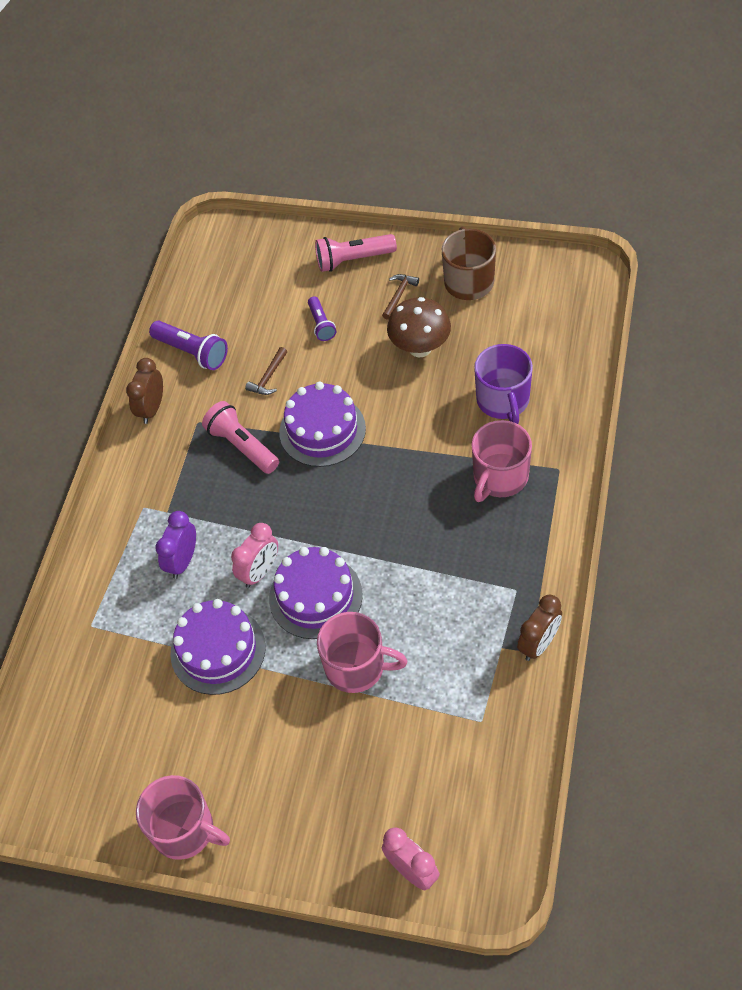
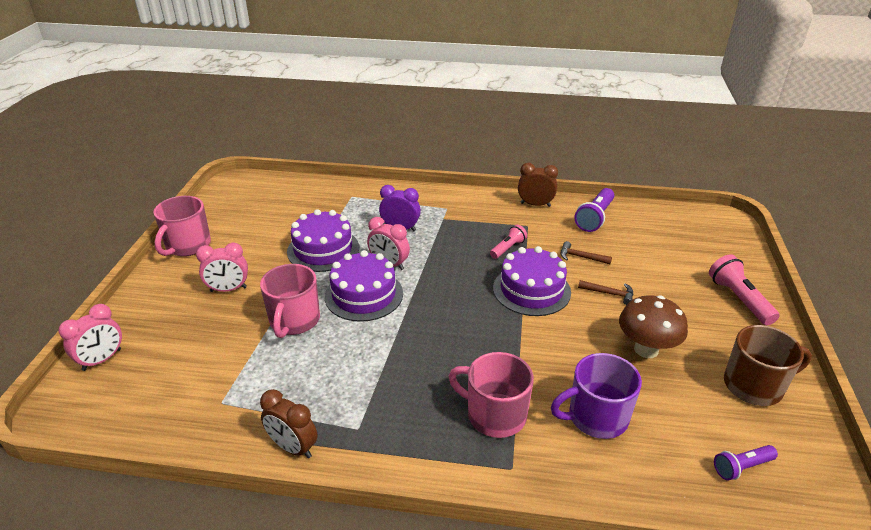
camera: 80 degrees right, 20 degrees down
(242, 446) = (508, 248): pink flashlight -> pink flashlight, size x0.63
(290, 753) = (228, 289): none -> pink clock
(321, 324) = (650, 283): purple flashlight -> purple flashlight (741, 467)
(399, 295) = (708, 332): brown hammer -> brown hammer (609, 294)

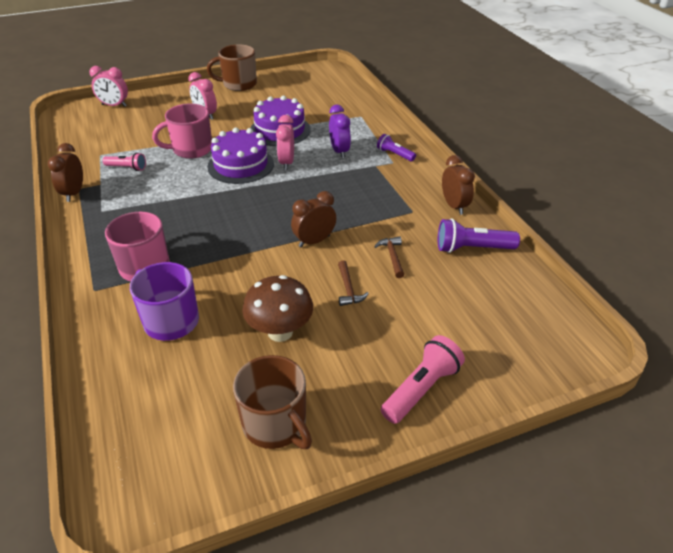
camera: 60 degrees right, 5 degrees up
(187, 246) = (238, 84): pink mug -> brown mug
(508, 248) = (365, 211): pink flashlight -> pink flashlight (127, 168)
(531, 290) = (314, 241): purple cake -> brown clock
(741, 467) = (152, 430): purple flashlight -> purple flashlight (394, 154)

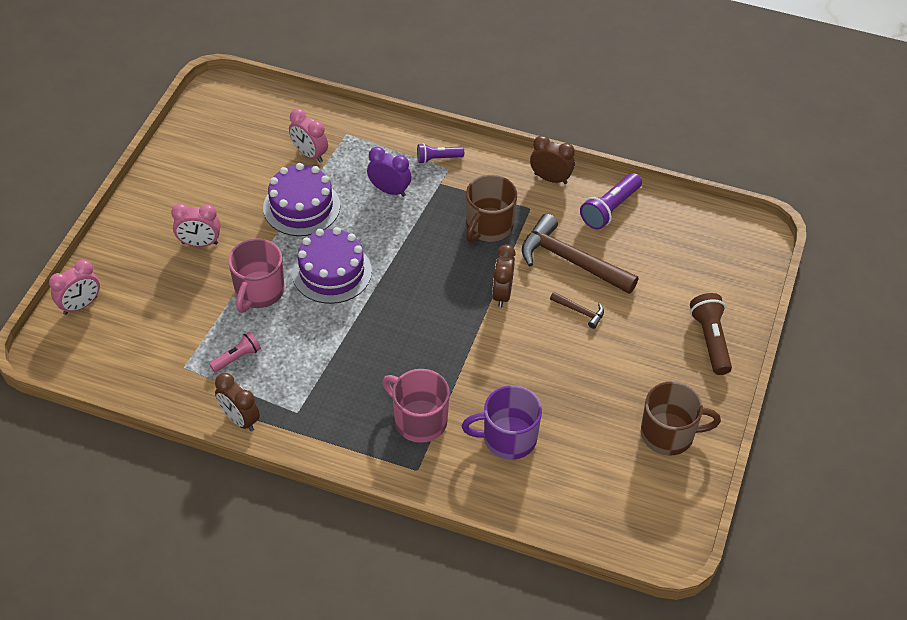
camera: 50 degrees left, 10 degrees up
(238, 84) = (162, 179): brown mug -> brown mug (488, 226)
(280, 332) = (586, 380): brown mushroom -> none
(286, 163) = (365, 238): pink clock -> pink clock (309, 154)
(392, 256) = (570, 261): brown hammer -> brown hammer, size x2.21
(421, 389) = (710, 340): pink flashlight -> brown flashlight

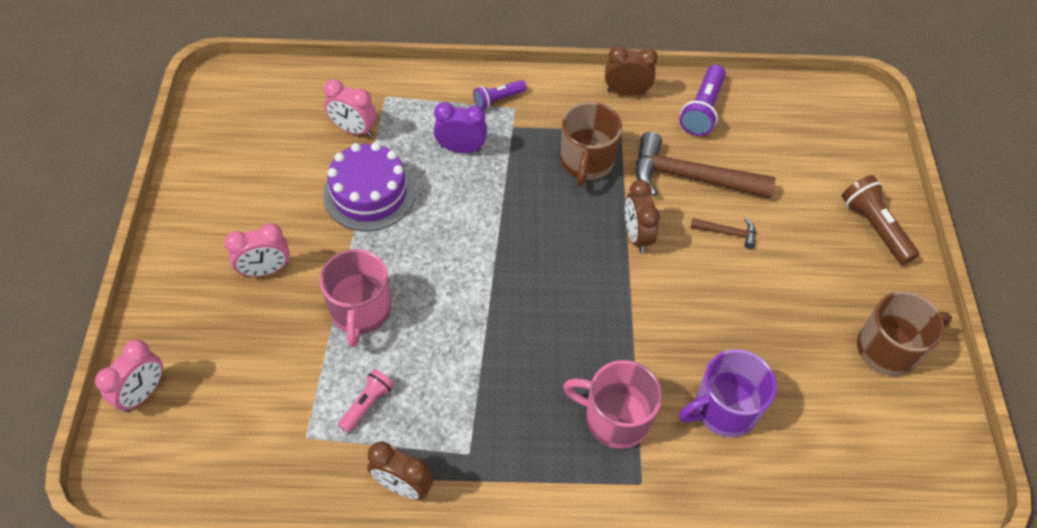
camera: 20 degrees left, 5 degrees up
(332, 272) = (436, 262): purple cake -> none

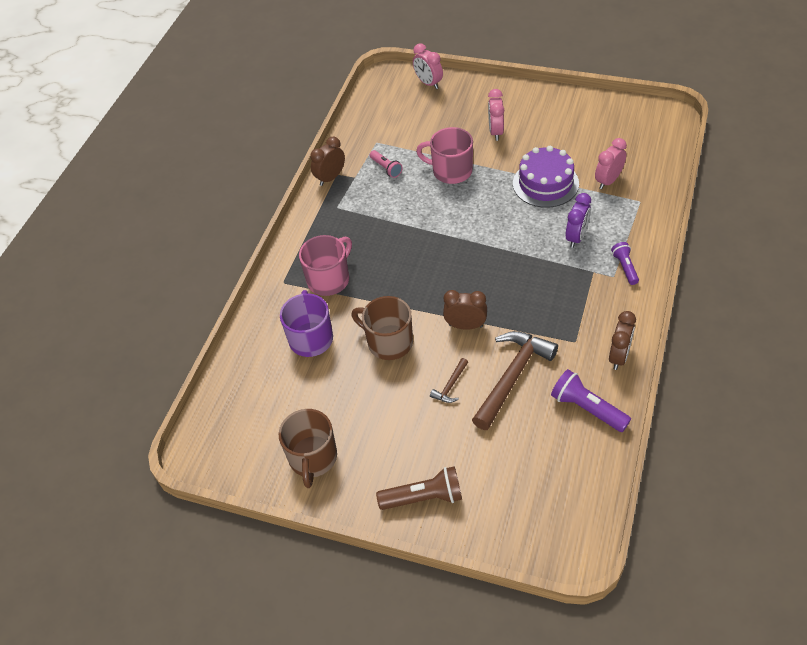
camera: 115 degrees right, 5 degrees down
(586, 162) = (545, 311): brown mug -> brown mug (388, 342)

